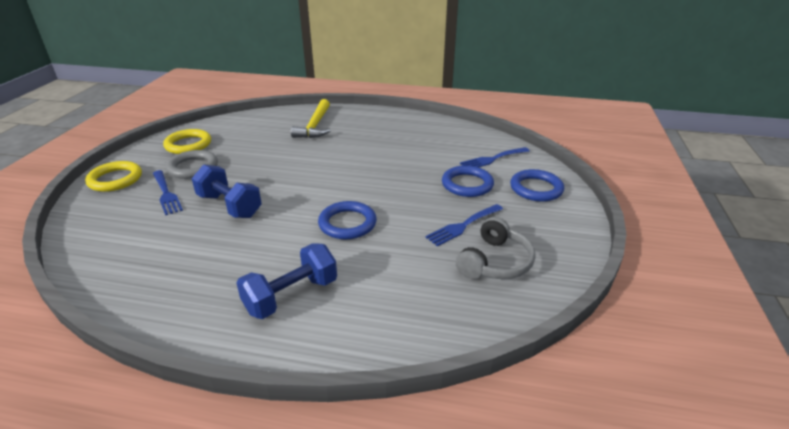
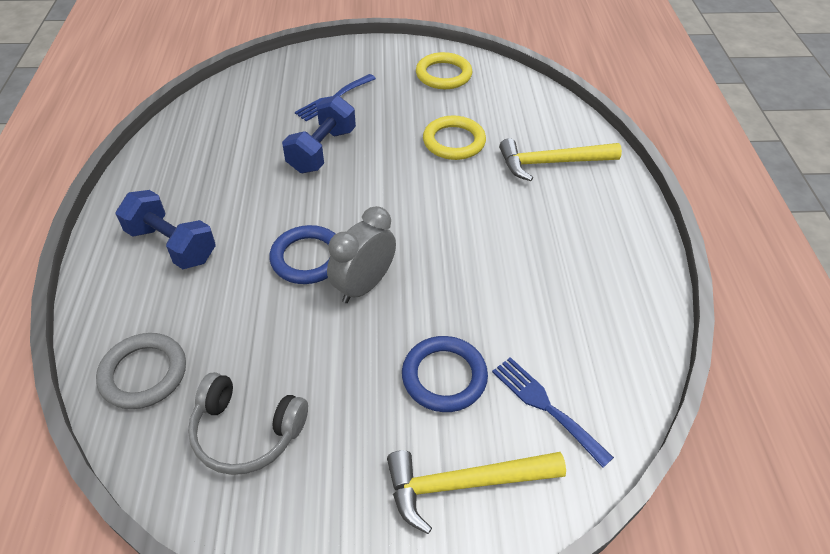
camera: 75 degrees right, 15 degrees up
(115, 179) = (351, 57): yellow ring -> yellow ring (454, 141)
(193, 167) = (393, 97): grey ring -> grey ring (144, 373)
(385, 203) = (364, 286): none -> grey clock
(463, 226) = (326, 383): blue fork -> none
(536, 188) = (464, 484): blue ring -> yellow hammer

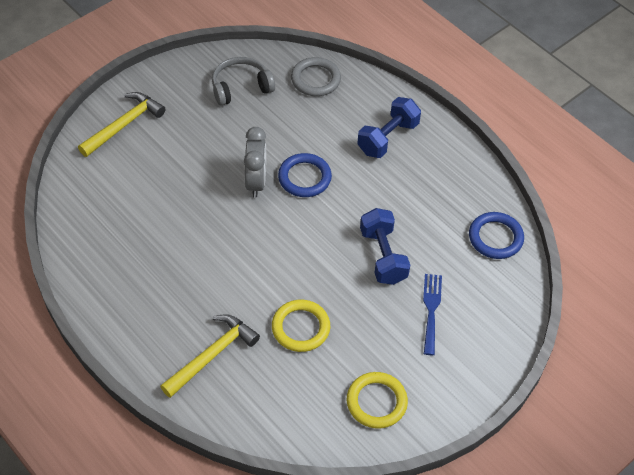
camera: 140 degrees right, 5 degrees up
(172, 245) = (387, 138): blue dumbbell -> blue dumbbell turned 45 degrees counterclockwise
(444, 376) = (170, 162): blue ring -> blue ring (495, 238)
(545, 406) = (107, 179): blue fork -> none

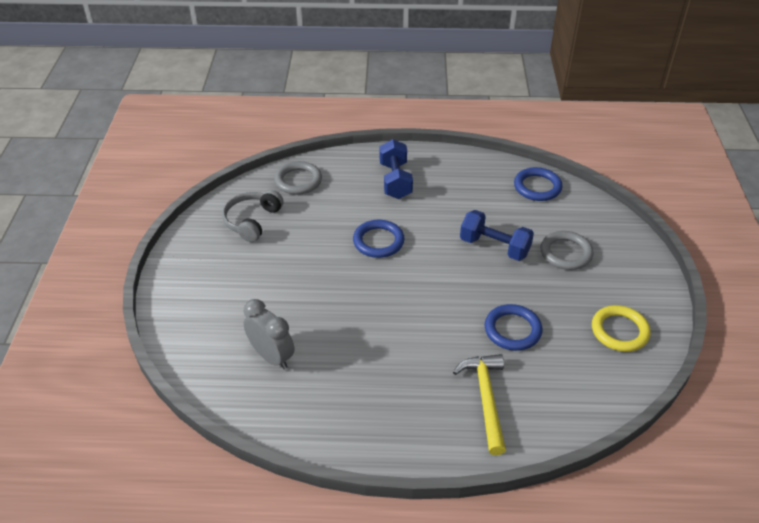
camera: 45 degrees left, 10 degrees down
(124, 125) = (196, 308): yellow hammer -> none
(256, 182) = (350, 268): grey clock -> grey clock (272, 357)
(300, 328) = (512, 330): yellow ring -> blue ring
(431, 310) = (566, 253): blue fork -> grey ring

